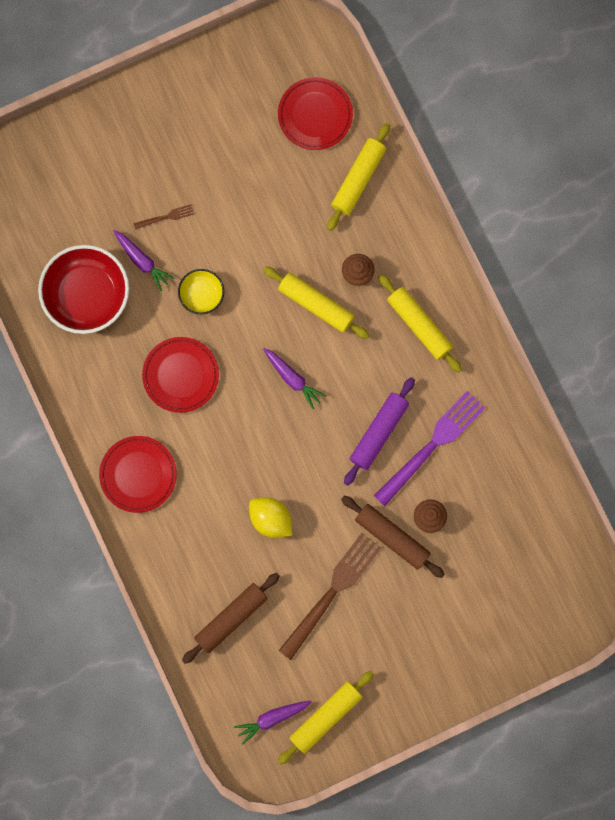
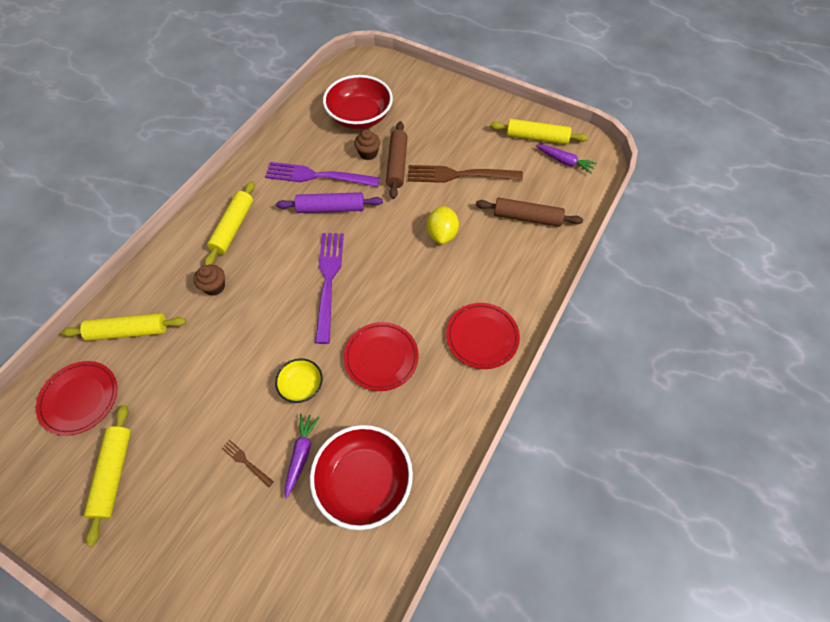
camera: 125 degrees left, 20 degrees down
(292, 378) = (328, 280): purple carrot -> purple fork
(316, 304) = (257, 299): yellow rolling pin -> yellow rolling pin (113, 474)
(492, 544) = (359, 117): none -> red bowl

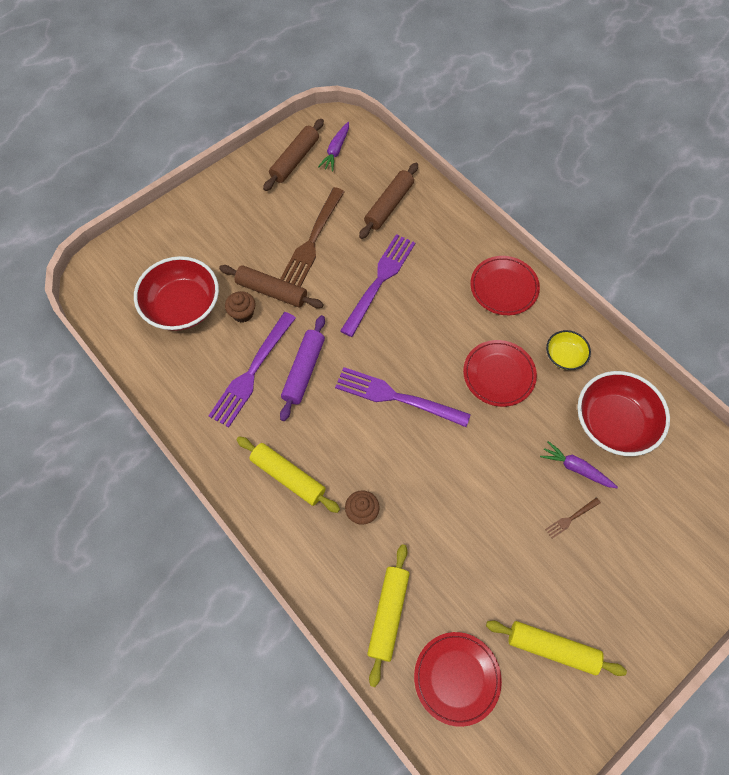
camera: 70 degrees left, 5 degrees up
(301, 385) = (507, 451): yellow bowl -> yellow bowl (564, 356)
(442, 234) = (379, 280): yellow lemon -> purple fork
(536, 137) = (294, 160): yellow rolling pin -> brown rolling pin
(564, 162) = (336, 150): purple carrot -> purple carrot turned 150 degrees clockwise

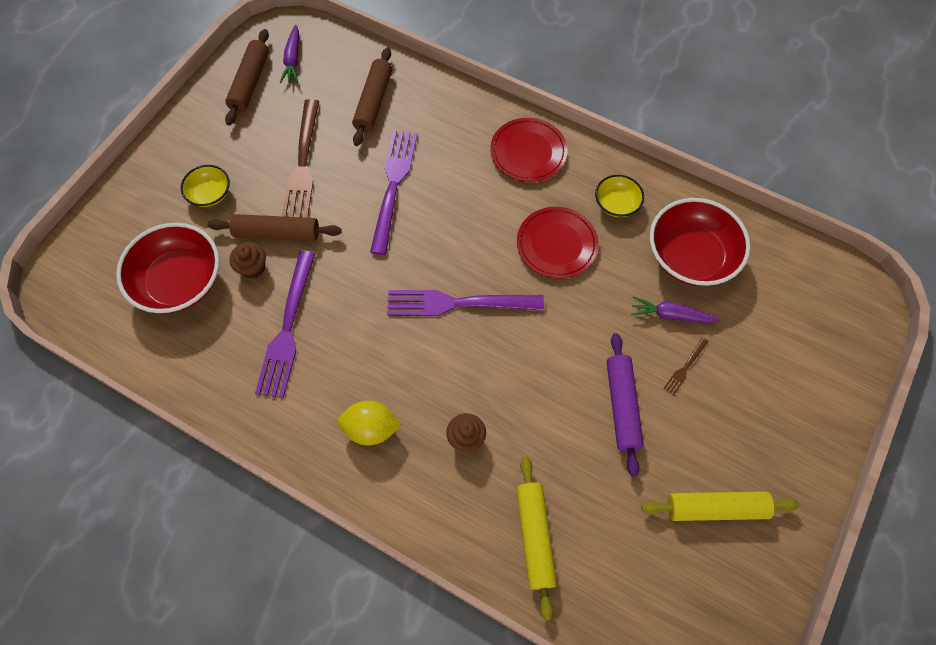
camera: 20 degrees left, 0 degrees up
(231, 242) = (210, 194): none -> yellow bowl
(288, 476) = (371, 429): yellow rolling pin -> yellow lemon
(303, 370) = (345, 308): purple rolling pin -> purple rolling pin (621, 406)
(456, 678) = (631, 576): red plate -> none

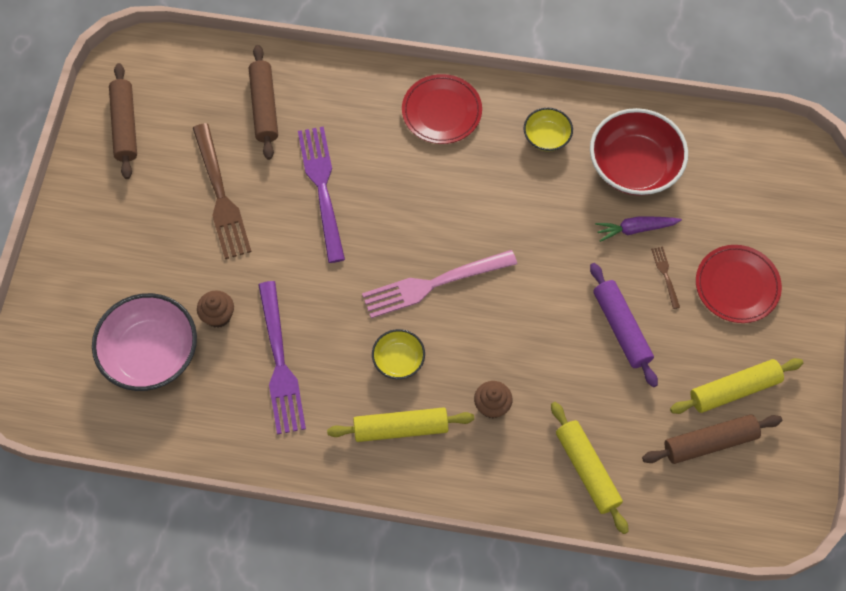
camera: 20 degrees left, 0 degrees up
(179, 281) = (151, 353): red bowl -> pink bowl
(210, 194) = (139, 256): yellow bowl -> yellow bowl (398, 360)
(277, 233) = (226, 273): brown rolling pin -> brown rolling pin (710, 442)
(293, 60) = (159, 87): purple carrot -> none
(371, 429) = (401, 428): yellow lemon -> yellow rolling pin
(457, 303) = (433, 284): purple fork -> pink fork
(556, 244) = (505, 196): red plate -> red plate (737, 286)
(685, 368) = (665, 275): brown fork -> brown fork turned 150 degrees clockwise

